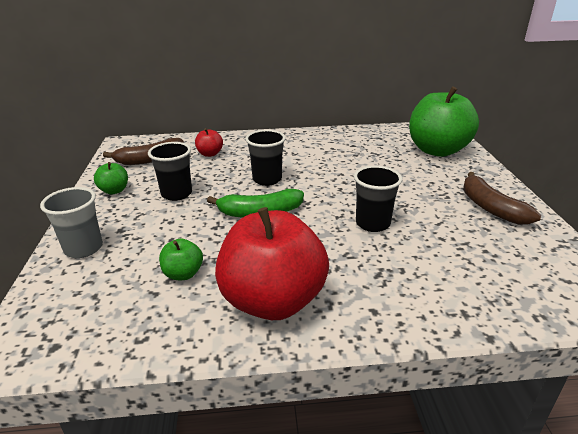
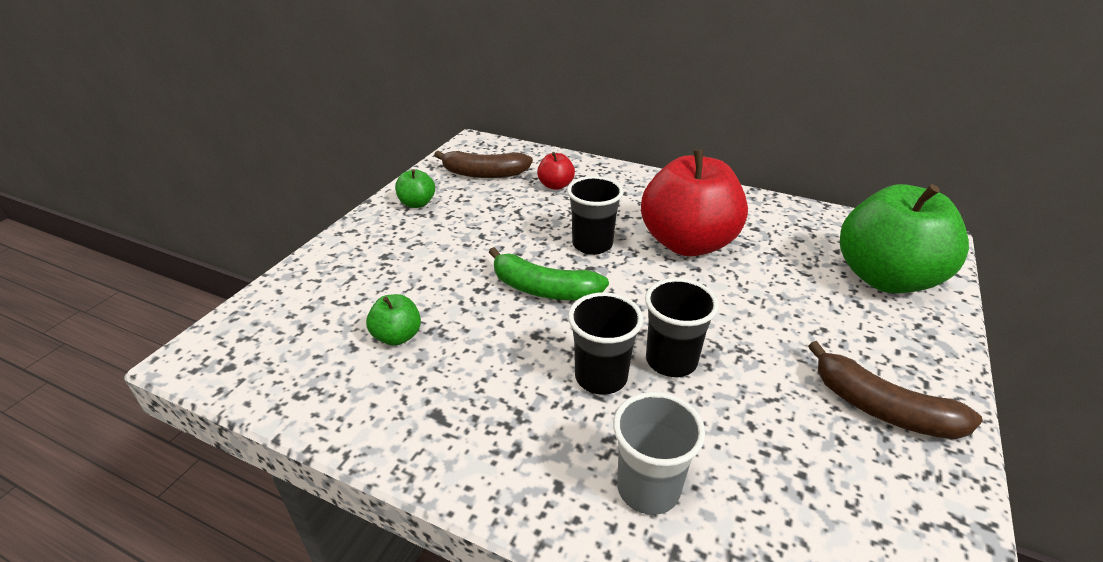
camera: 30 degrees right, 5 degrees up
(84, 248) = (335, 265): grey cup -> grey cup (648, 488)
(176, 194) = (474, 229): black cup -> black cup (601, 377)
(273, 301) = (456, 414): red apple -> red apple (687, 243)
(490, 208) = (882, 408): brown banana -> brown banana turned 60 degrees counterclockwise

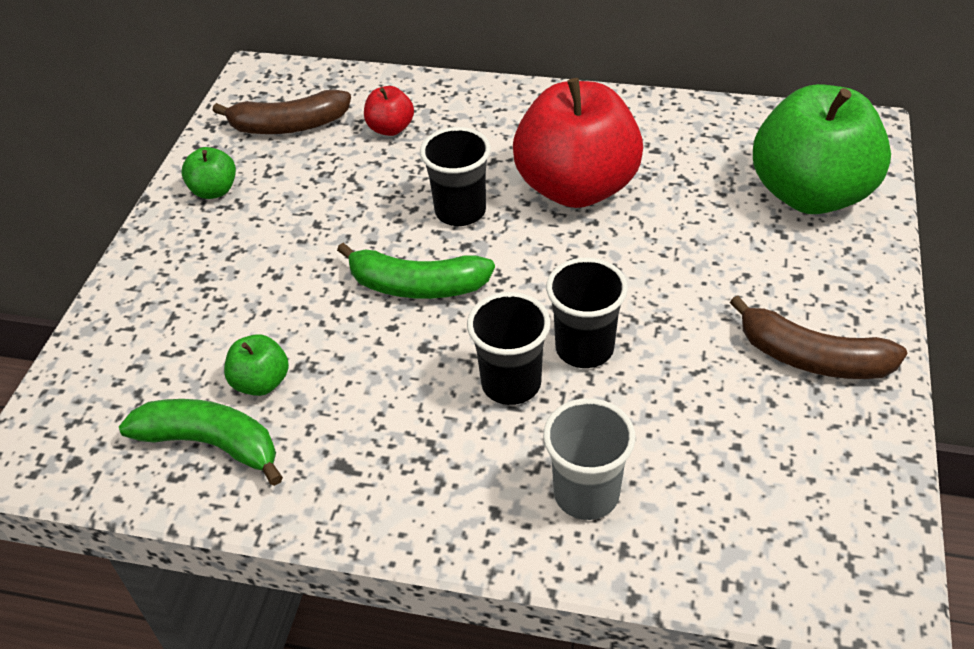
camera: 10 degrees left, 10 degrees up
(339, 375) = (211, 444): none -> green banana

